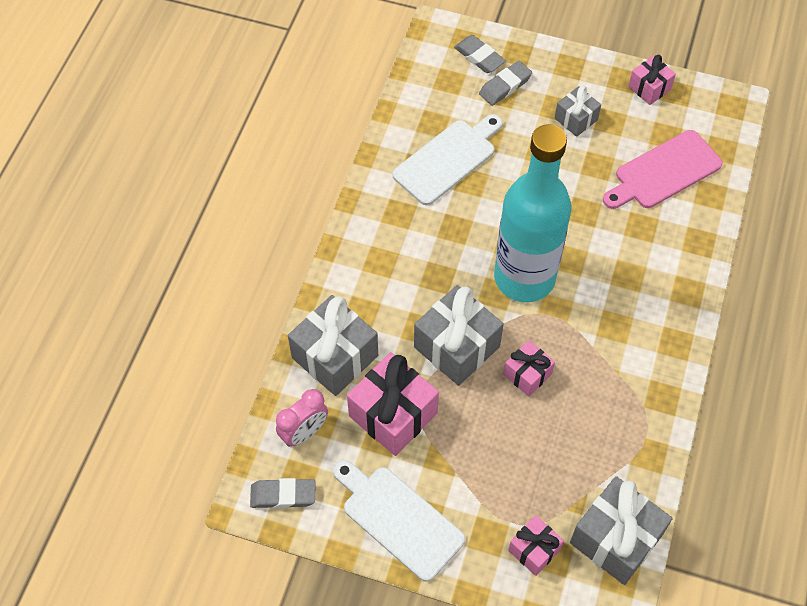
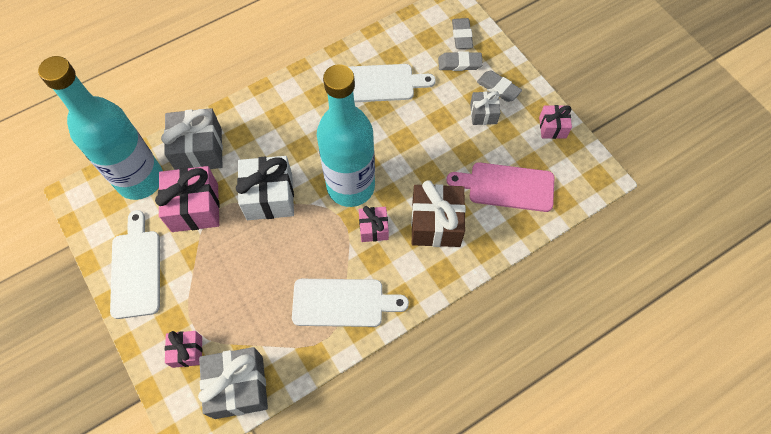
camera: 40 degrees right, 5 degrees up
(283, 495) = (94, 205): grey eraser -> grey eraser (498, 88)
(304, 432) = (140, 179): pink clock -> turquoise bottle
(456, 347) = (269, 197): grey gift -> white gift
(527, 374) = (292, 245): pink gift -> pink gift (373, 228)
(629, 388) = (343, 303): none -> white cutting board
(637, 252) = (436, 224): none -> brown gift

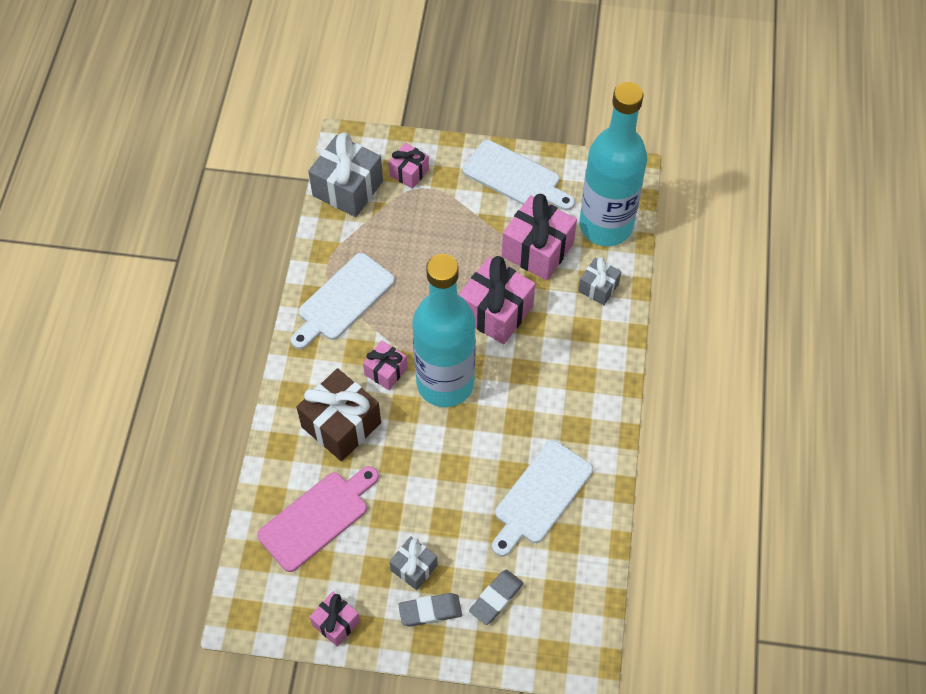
camera: 130 degrees right, 5 degrees down
(199, 150) = (598, 287): grey gift -> grey gift, size x0.56
(269, 197) = (495, 312): white gift -> pink gift
(462, 35) = (531, 634): grey eraser -> none

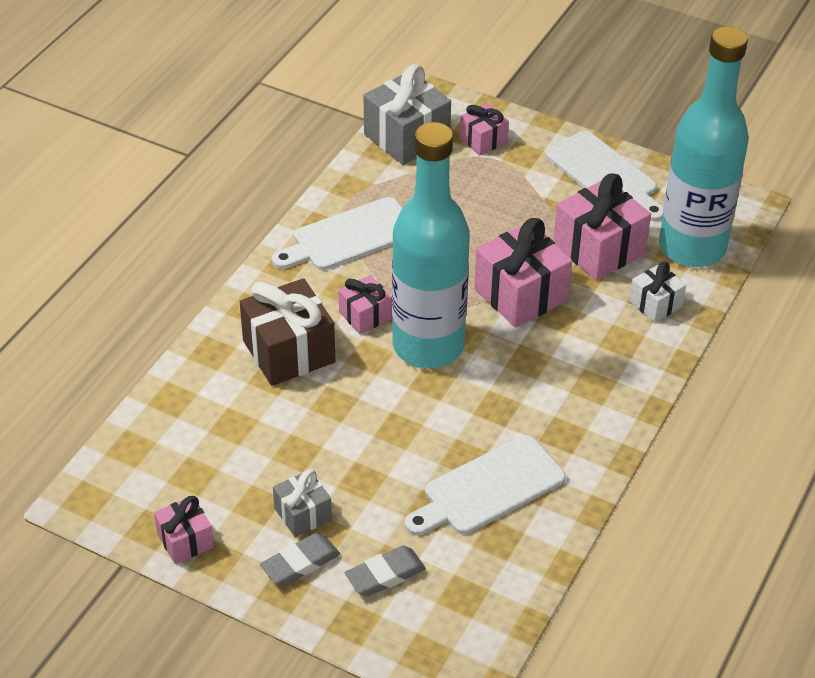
camera: 20 degrees right, 15 degrees down
(317, 518) = (216, 432): pink cutting board -> none
(430, 611) = (300, 563): grey eraser -> grey eraser turned 45 degrees counterclockwise
(598, 287) = (655, 304): grey gift -> white gift

